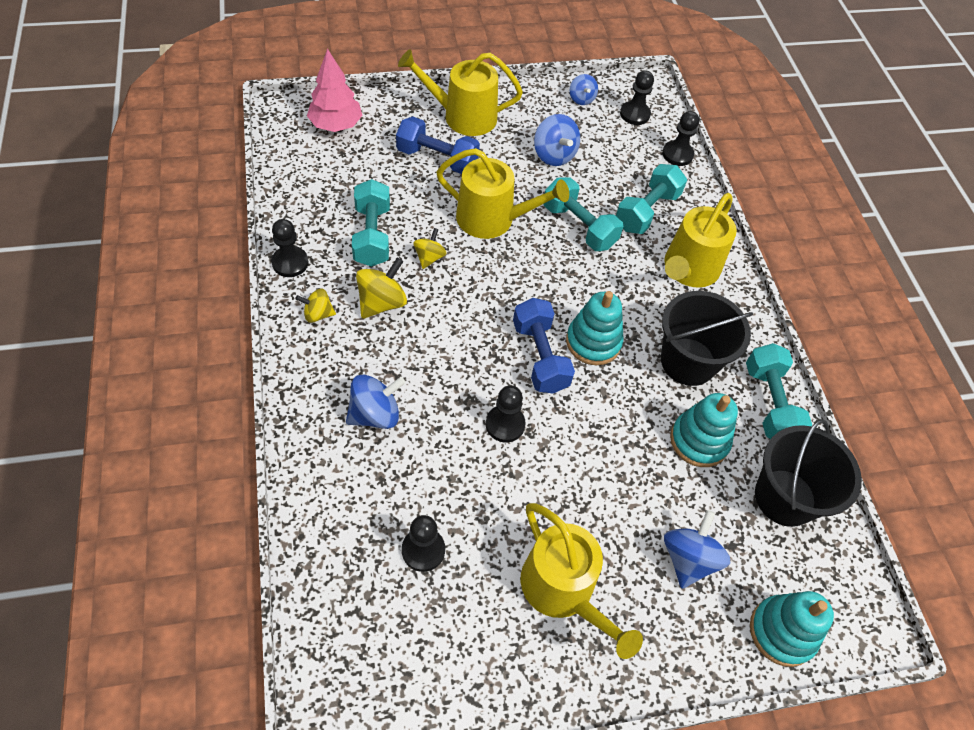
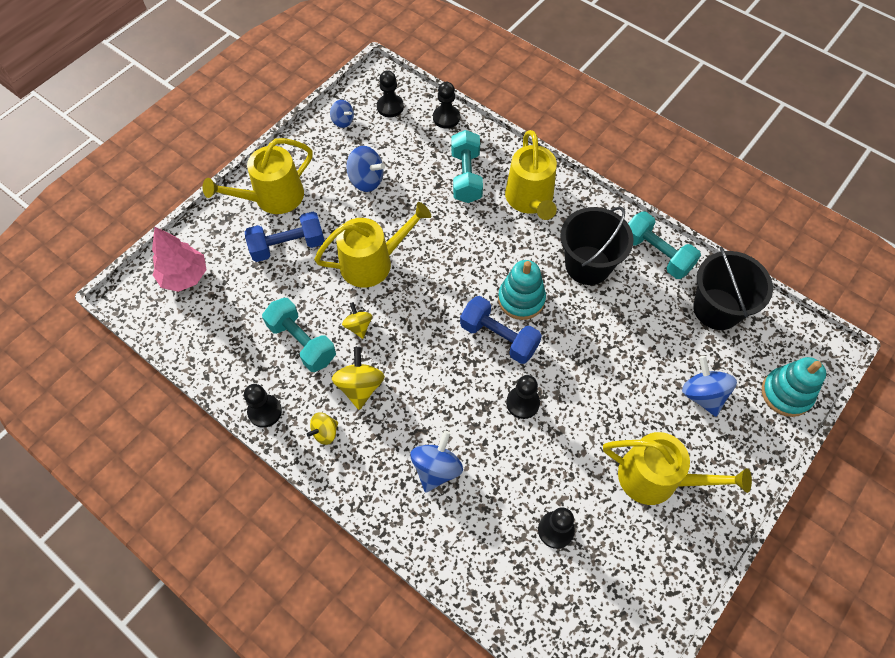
camera: 35 degrees left, 5 degrees up
(579, 226) = (434, 222): turquoise dumbbell -> none
(699, 441) = (641, 313): turquoise stacking toy -> none

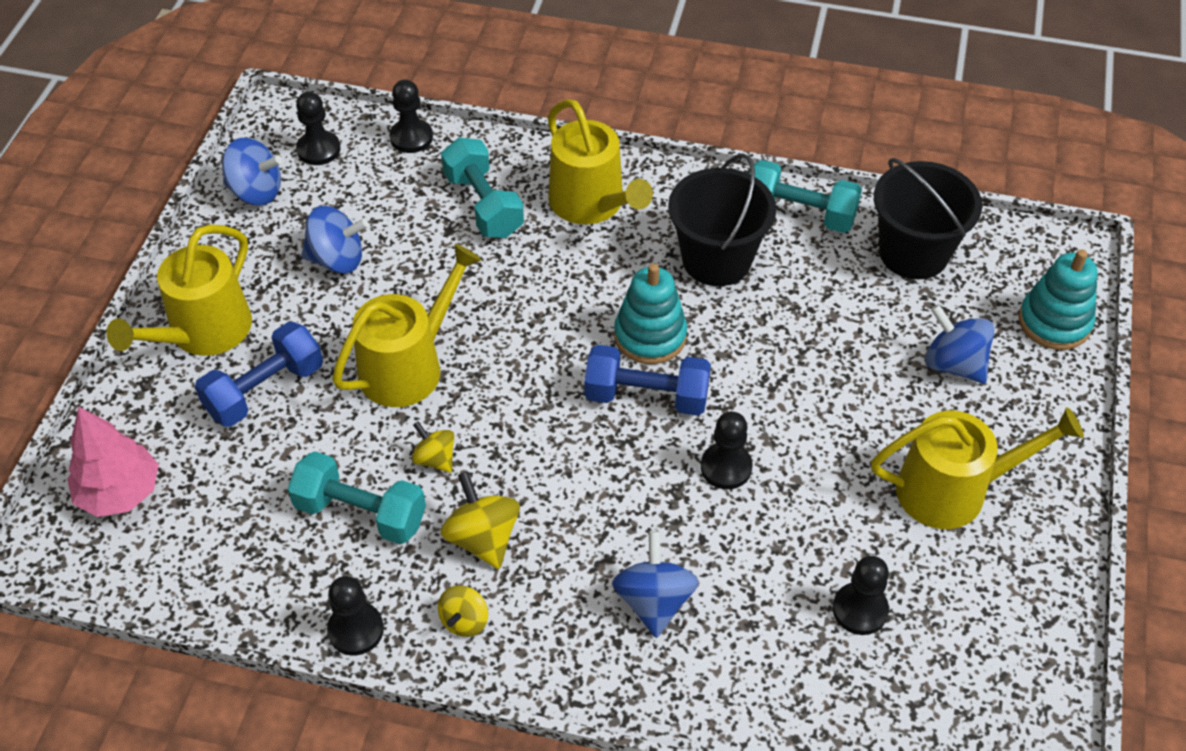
camera: 25 degrees left, 10 degrees down
(343, 121) = (256, 192): blue spinning top -> blue spinning top, size x1.60

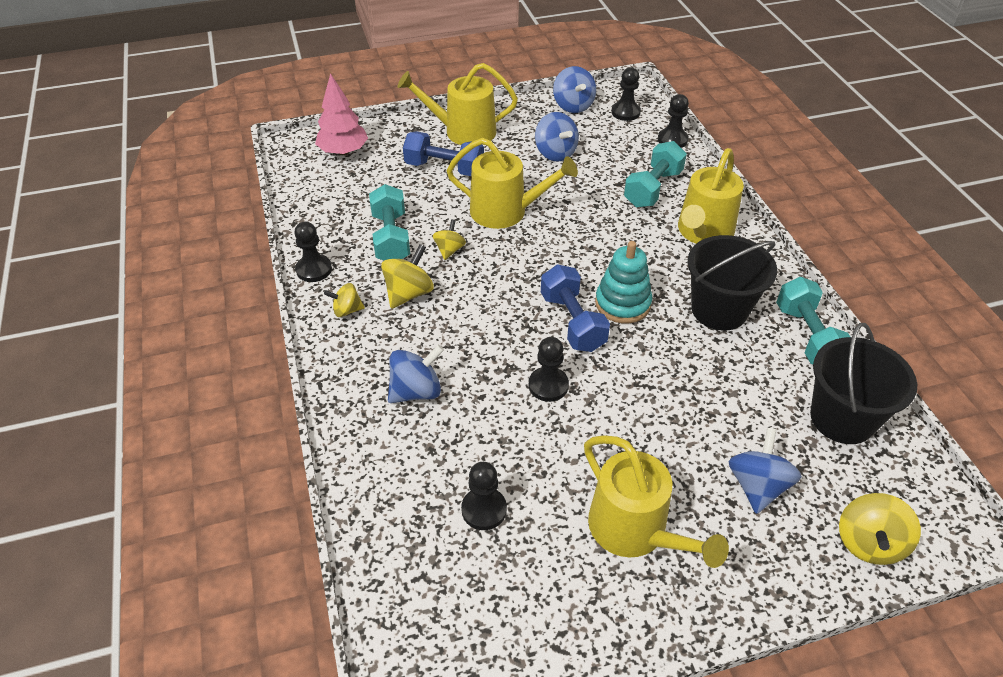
camera: 60 degrees right, 5 degrees down
(1054, 322) = (869, 543): turquoise stacking toy -> yellow spinning top

